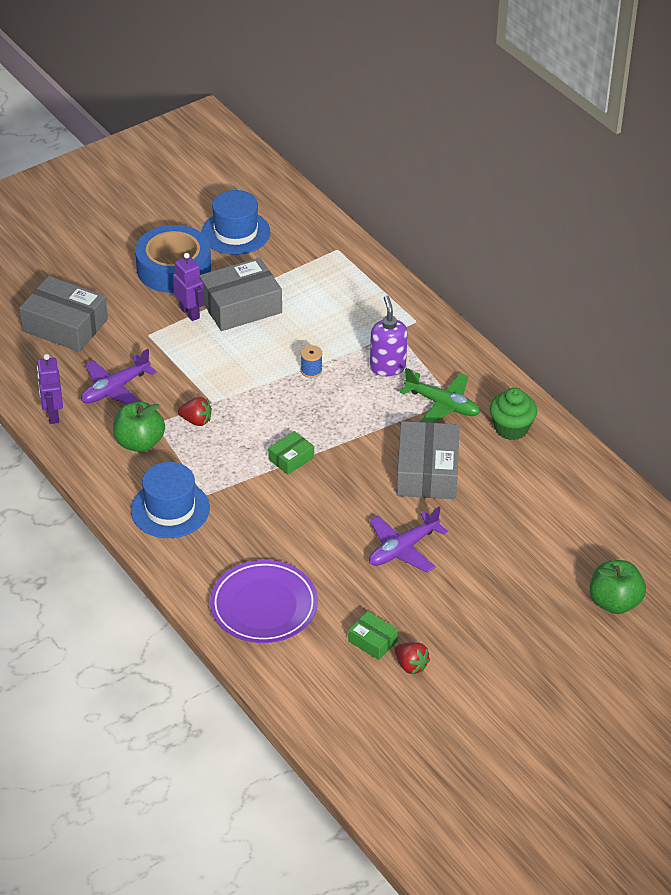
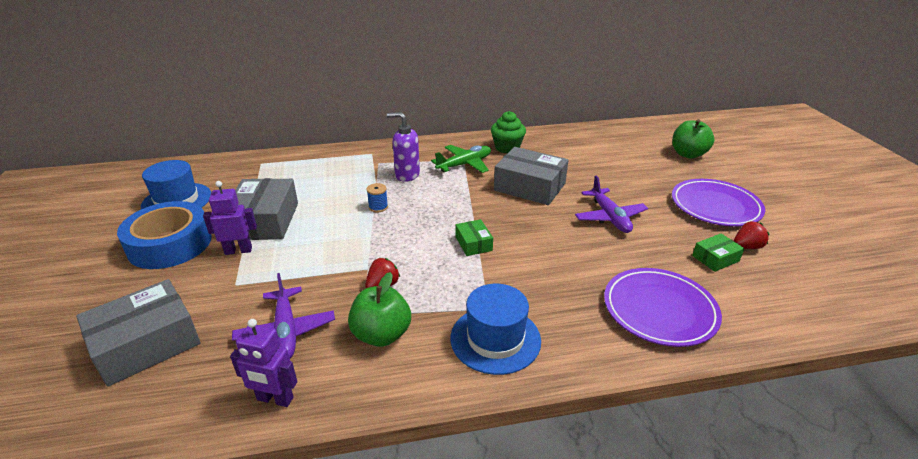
camera: 65 degrees left, 10 degrees down
(485, 636) = (715, 206): none -> purple plate

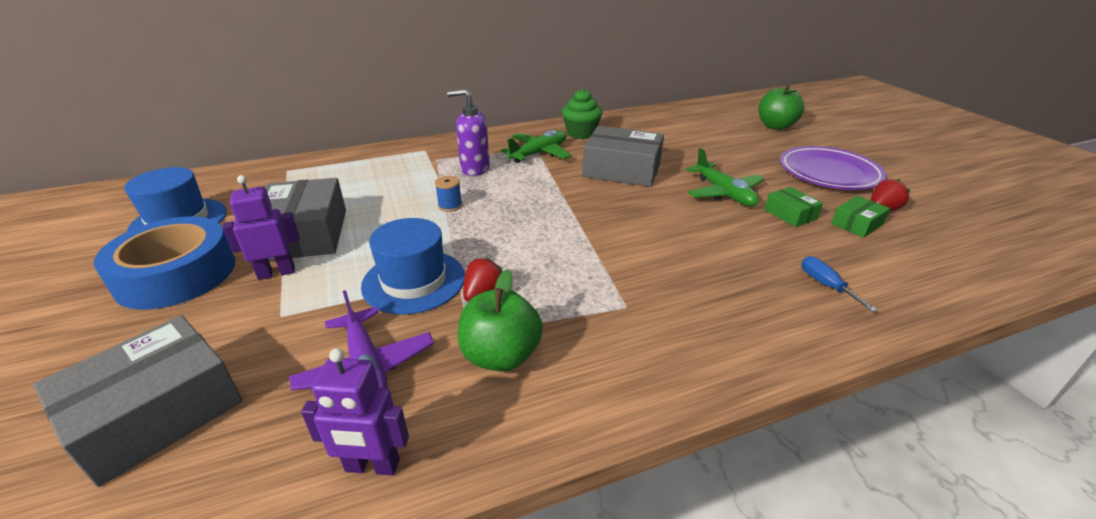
camera: 10 degrees left, 0 degrees up
(473, 243) = (580, 235): green box -> green box (790, 214)
(495, 339) = (650, 343): blue hat -> blue hat (414, 281)
(609, 217) = (723, 193): purple plane -> green plane
(659, 310) = (826, 285): purple plate -> blue screwdriver

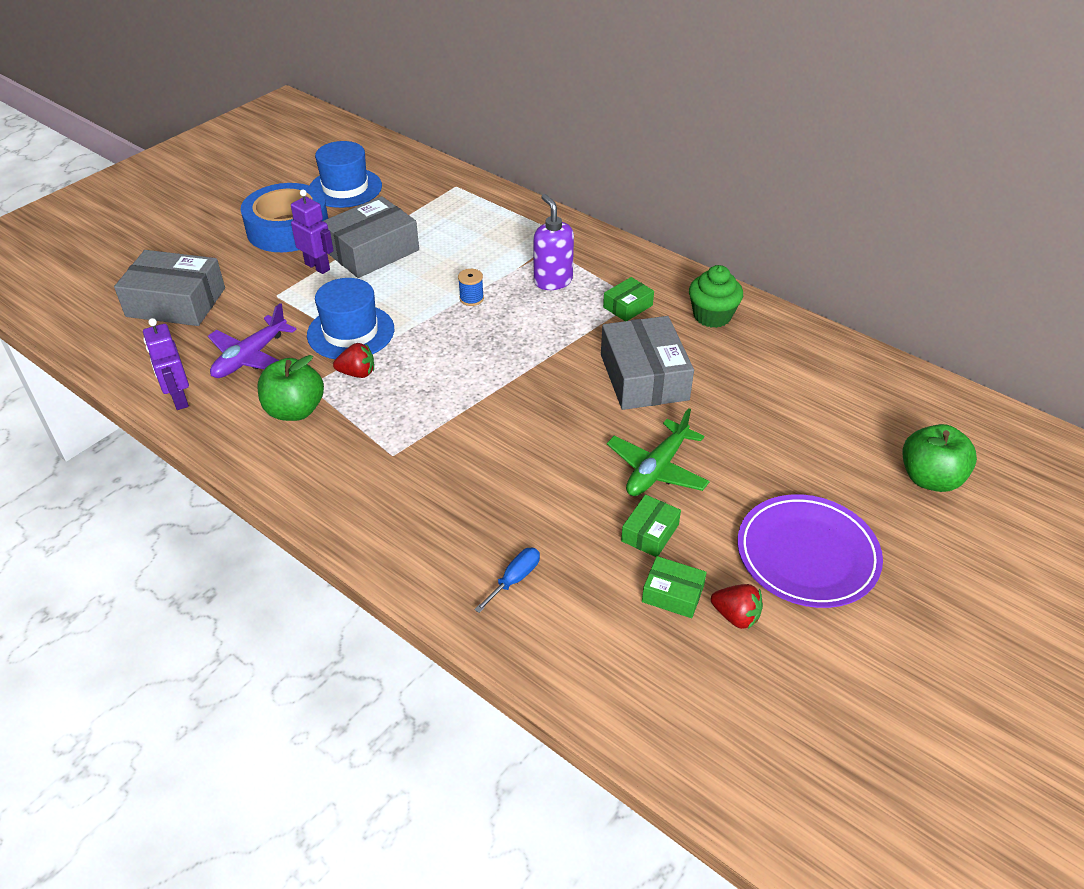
camera: 60 degrees right, 10 degrees up
(539, 153) = (628, 306): green plane -> green box

